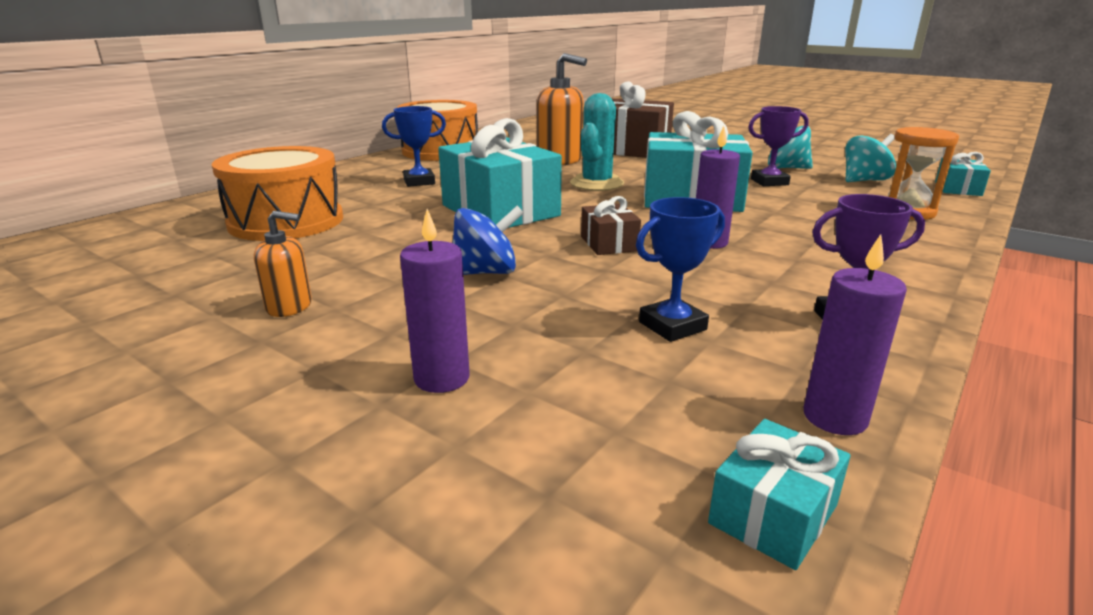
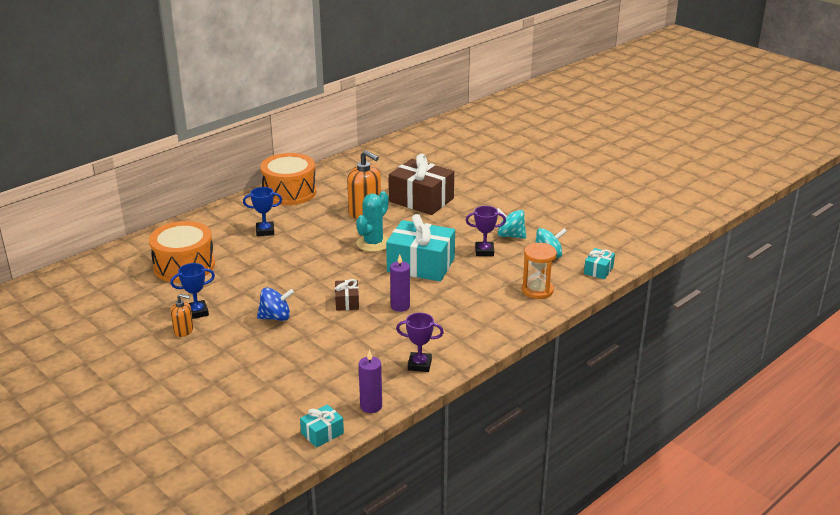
camera: 10 degrees right, 5 degrees up
(442, 378) = (238, 374): purple candle -> none
(500, 210) = (302, 267): turquoise gift -> none
(672, 326) = (342, 359): blue trophy -> blue trophy (197, 312)

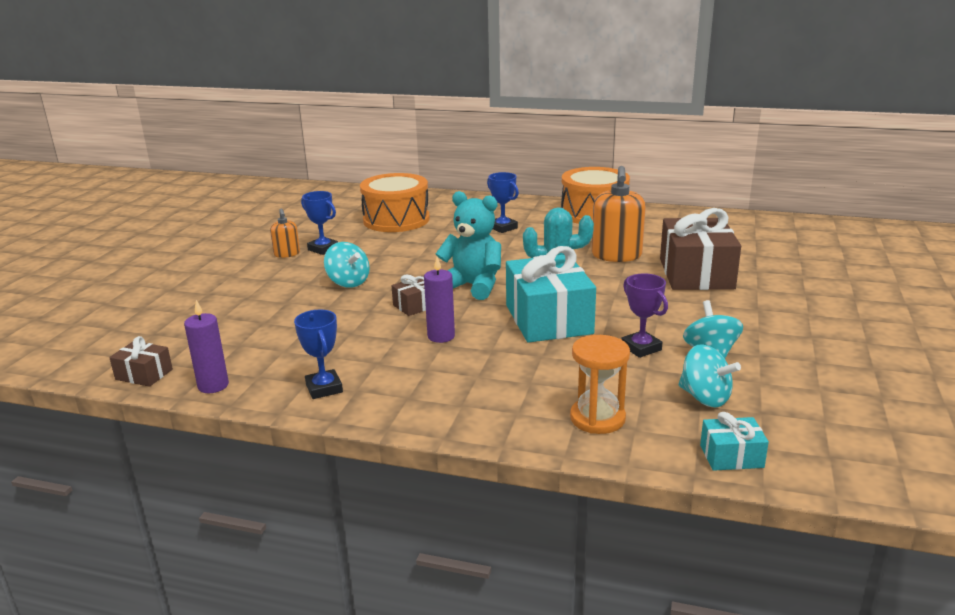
camera: 60 degrees right, 5 degrees down
(276, 317) = (348, 282): blue spinning top -> turquoise spinning top
(322, 433) = (144, 374): turquoise gift -> brown gift
(344, 274) = (472, 286): none -> turquoise teddy bear
(419, 365) = (324, 388): purple trophy -> blue trophy

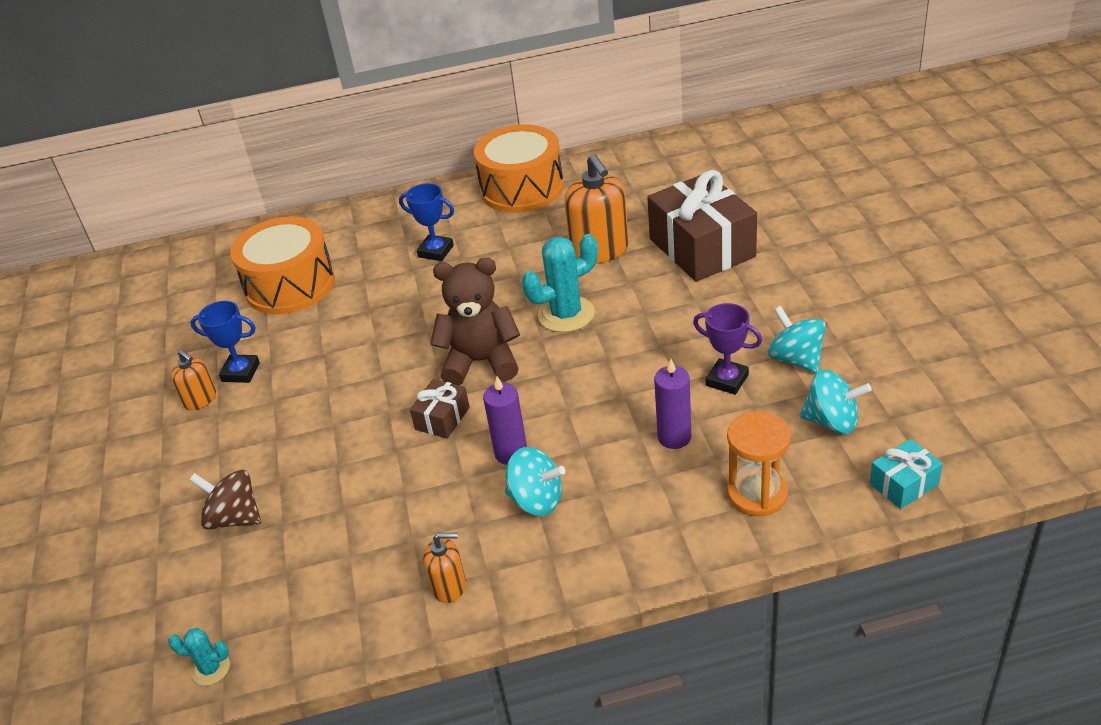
camera: 25 degrees left, 15 degrees up
(144, 374) = (211, 669): brown gift -> turquoise cactus
(213, 386) = (316, 644): purple candle -> purple candle (674, 437)
(241, 311) = (234, 518): none -> brown spinning top
(324, 388) = (449, 586): blue trophy -> orange soap dispenser
(348, 282) = (327, 415): turquoise spinning top -> turquoise spinning top (536, 500)
(472, 286) = (481, 362): turquoise teddy bear -> brown teddy bear
(548, 319) = (604, 378): turquoise gift -> none

